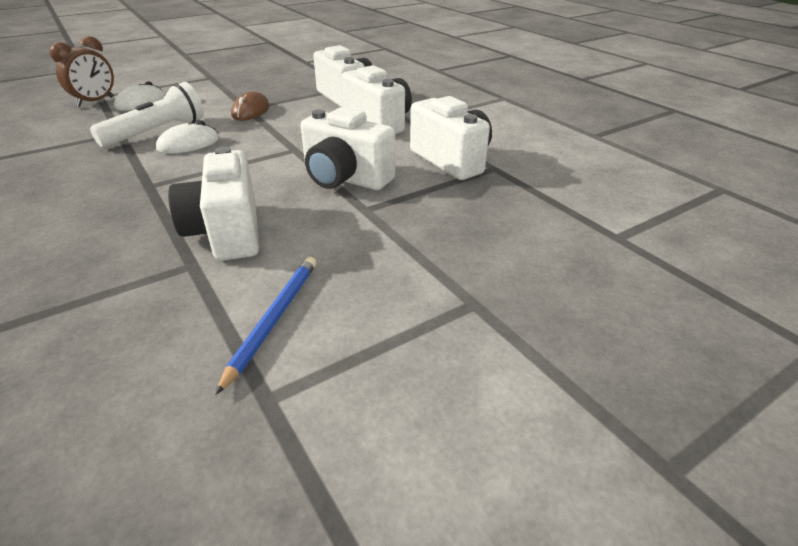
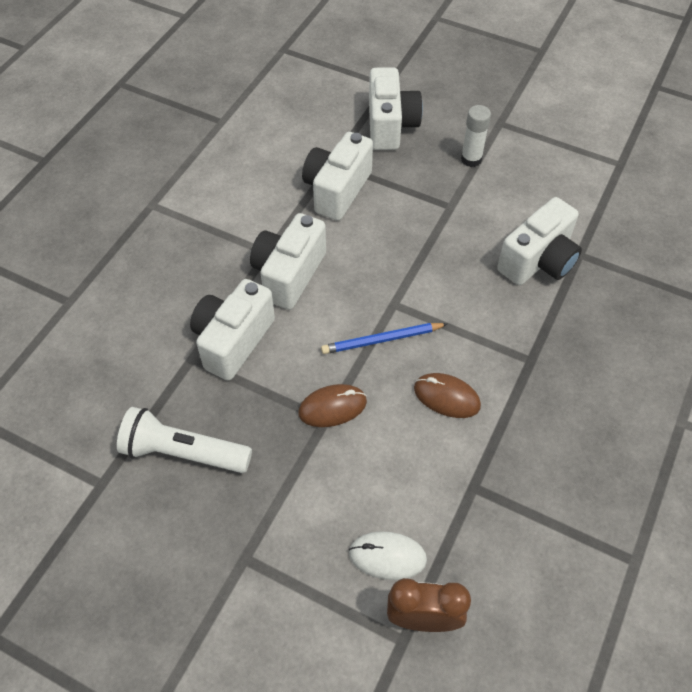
camera: 120 degrees left, 20 degrees up
(157, 132) = (445, 450): white flashlight -> white flashlight (183, 452)
(188, 144) = (446, 397): white mouse -> brown mouse
(273, 319) = (581, 189): blue pencil -> blue pencil (382, 340)
(345, 179) = (418, 239): white camera -> white camera (390, 125)
(422, 249) = (471, 159): none -> white glue stick

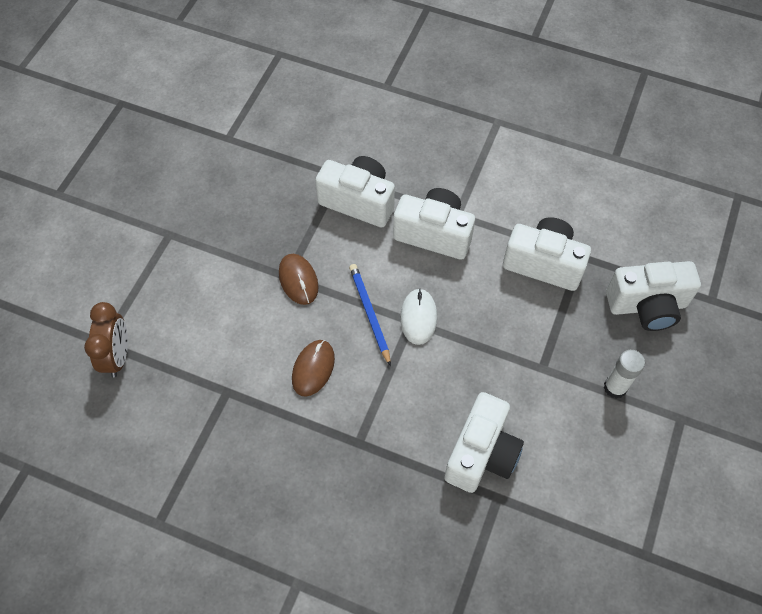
camera: 85 degrees right, 5 degrees up
(183, 452) = (254, 183): white flashlight -> none
(387, 556) = (167, 329): white mouse -> white mouse (418, 317)
(538, 261) = (481, 454): white camera -> white camera turned 105 degrees counterclockwise

